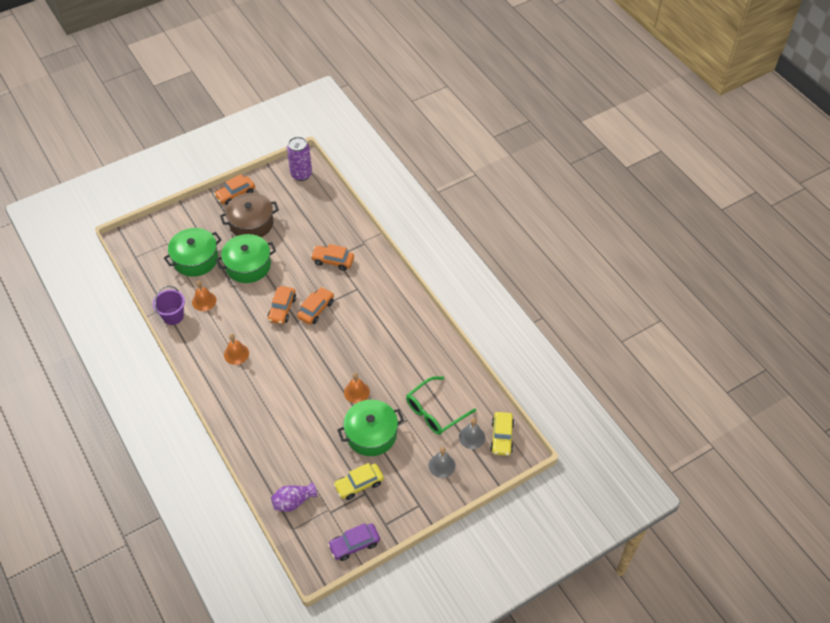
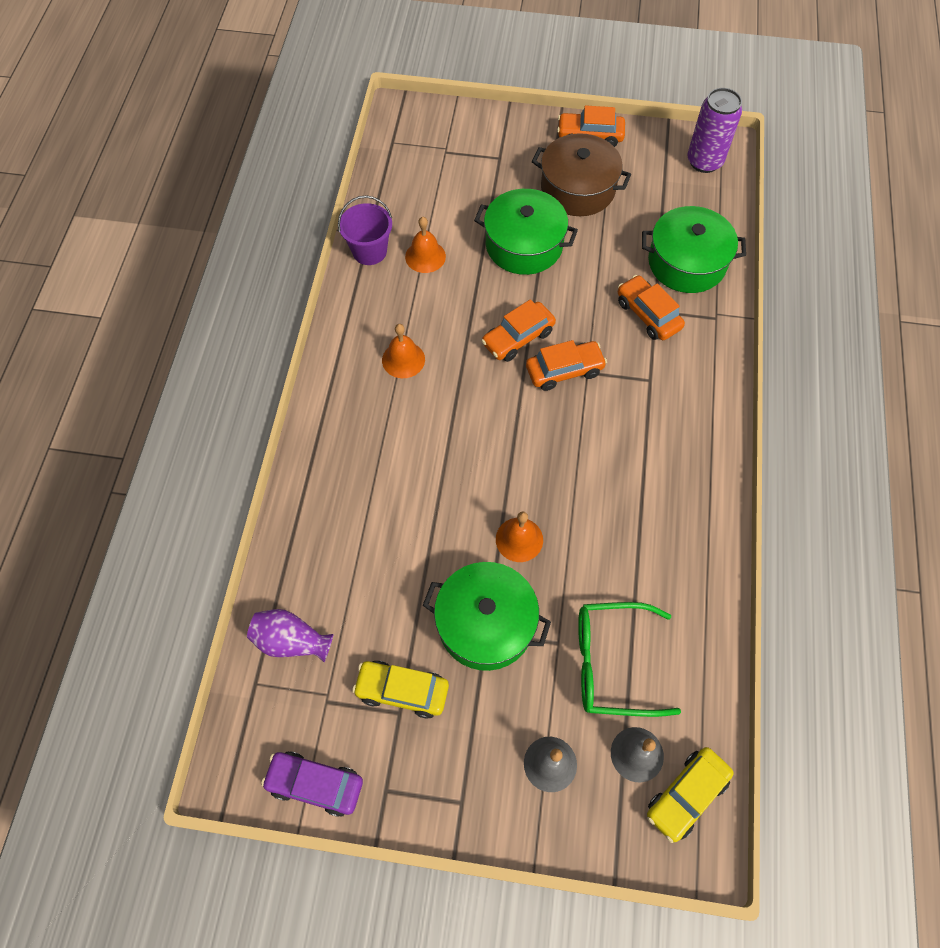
camera: 40 degrees right, 10 degrees up
(195, 259) = (463, 192): green pot -> green pot (686, 263)

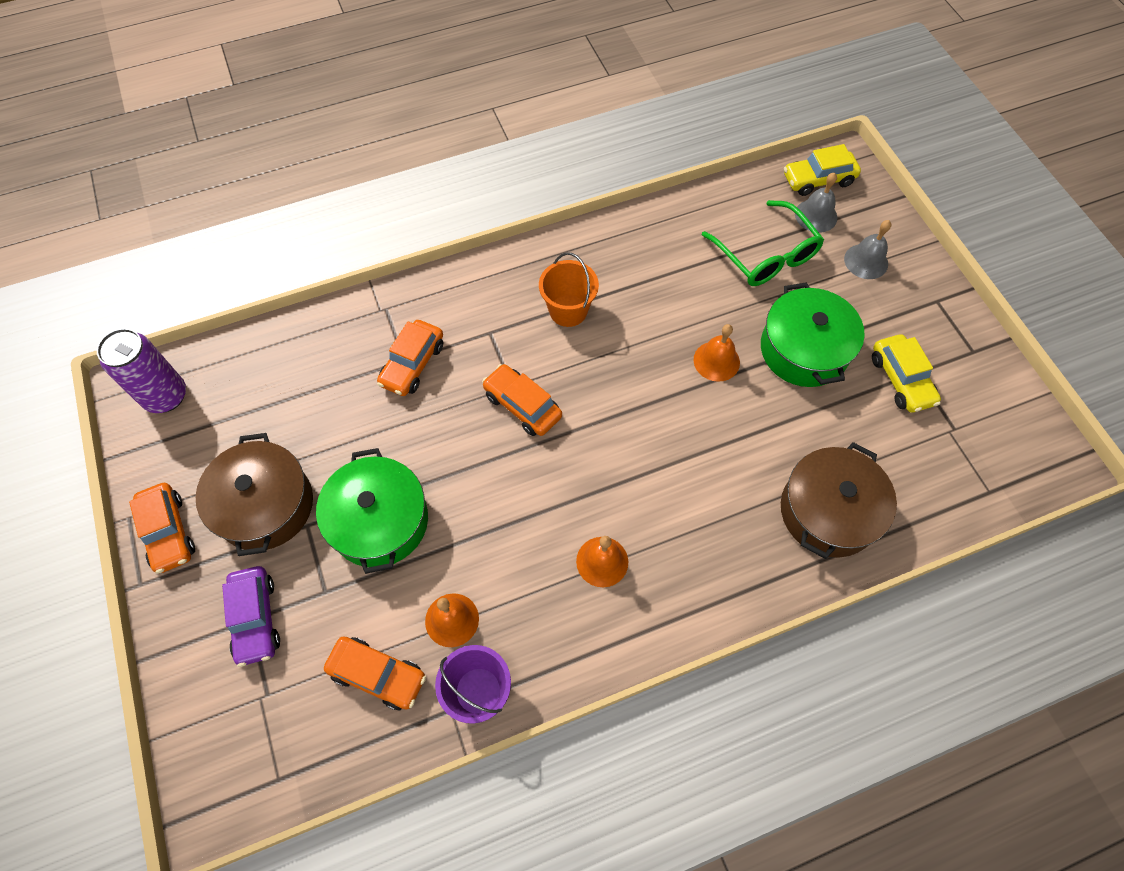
camera: 120 degrees left, 0 degrees up
(291, 641) = (936, 486): purple vase -> none
(315, 784) = (1013, 400): purple car -> purple car (256, 618)
(331, 537) = (828, 511): none -> brown pot
(518, 338) = (508, 465): orange car -> orange car (378, 675)
(640, 449) = (568, 310): none -> orange bucket
(686, 263) = (326, 357): green pot -> none
(686, 795) = (818, 180): yellow car -> yellow car turned 150 degrees clockwise

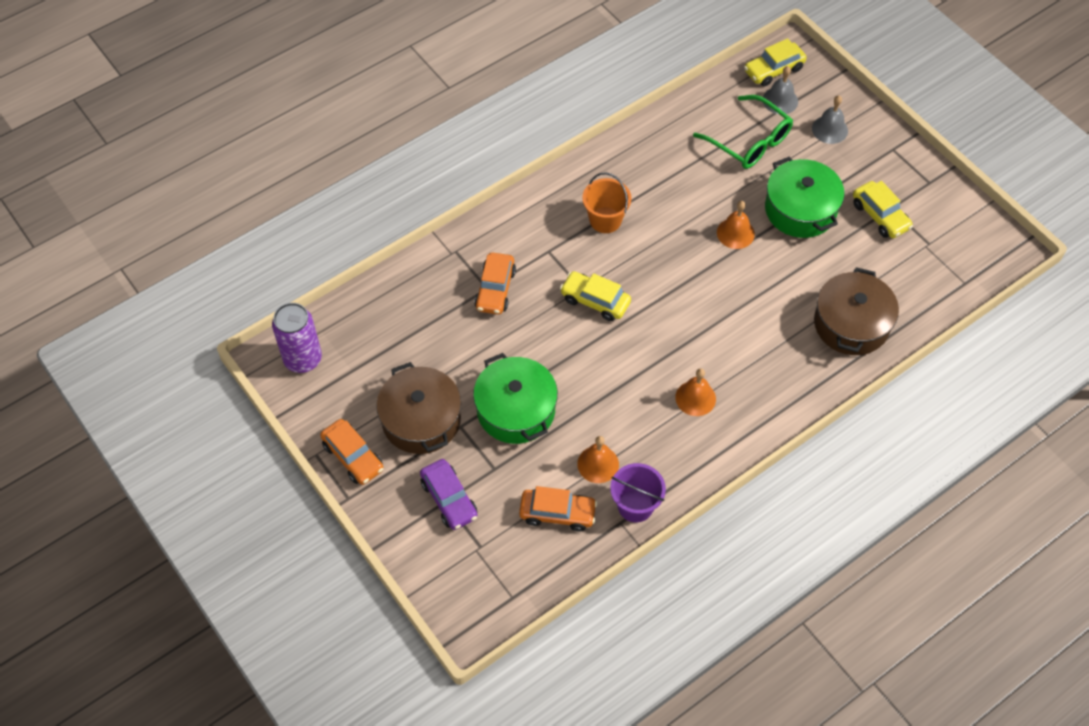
camera: 15 degrees left, 5 degrees down
(522, 406) = (595, 301): orange car -> yellow car

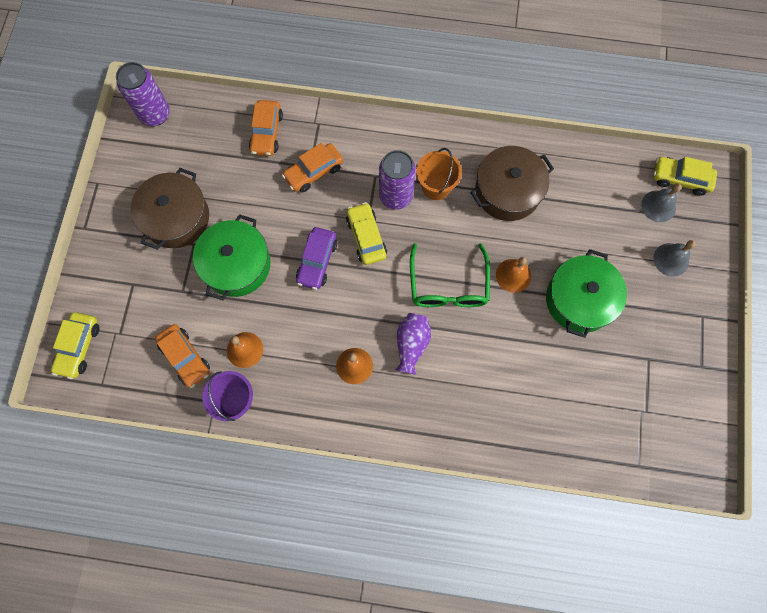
camera: 45 degrees right, 15 degrees up
(353, 457) = (114, 204): orange car -> orange car (267, 133)
(449, 499) = (136, 285): purple car -> purple car (317, 261)
(582, 252) = (396, 196): none -> purple can
(719, 345) = (411, 344): none -> purple vase
(750, 141) = (600, 217): green glasses -> green glasses (448, 286)
(851, 324) = (519, 416): brown pot -> brown pot (507, 191)
(880, 216) = (633, 357): yellow car -> yellow car (79, 347)

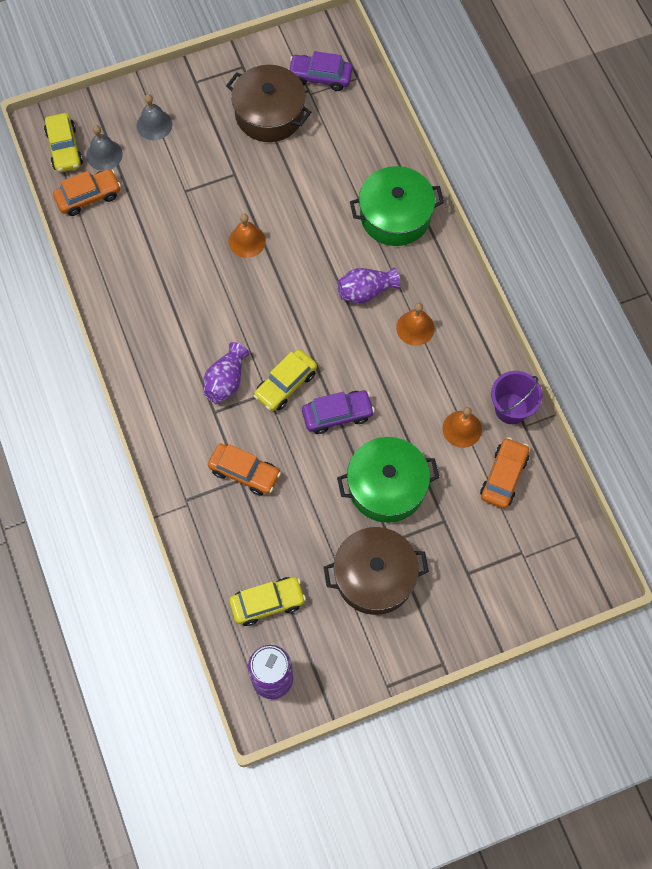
camera: 120 degrees left, 5 degrees down
(79, 347) = (559, 581): yellow car -> yellow car (267, 603)
(267, 133) = (227, 545): orange car -> orange car (88, 196)
(396, 196) = (226, 381): purple can -> purple vase
(436, 187) = (194, 350): orange bucket -> none
(448, 286) = (291, 289): green glasses -> none
(507, 191) = (162, 285): brown pot -> brown pot (269, 114)
(579, 299) = (238, 179): green pot -> green pot (395, 216)
(656, 431) = (320, 77): none -> purple car

